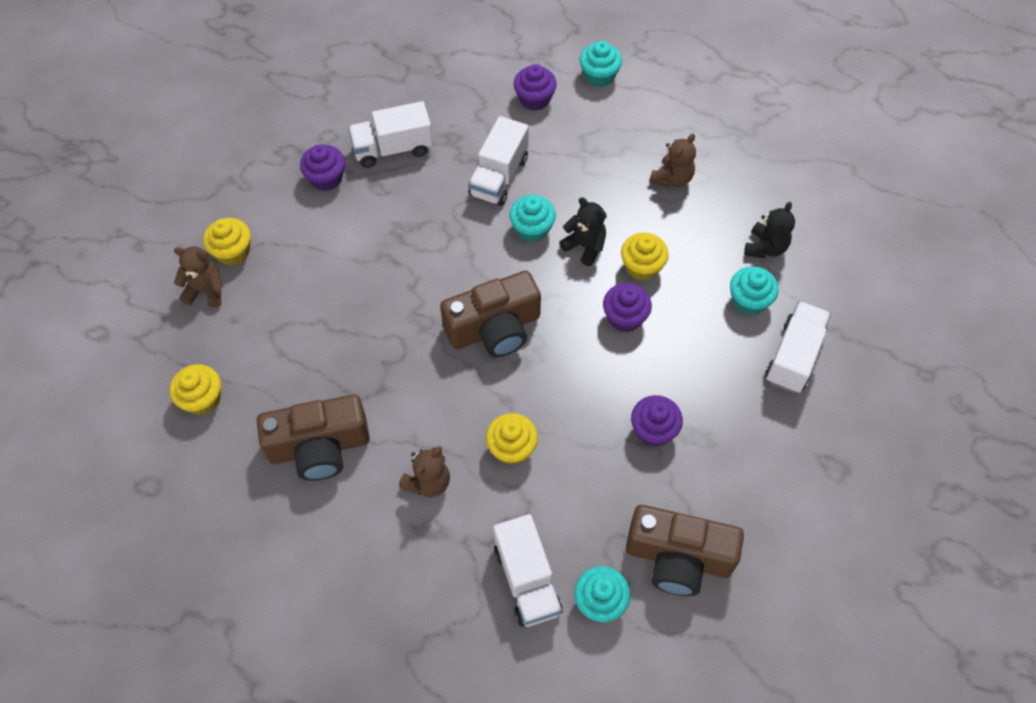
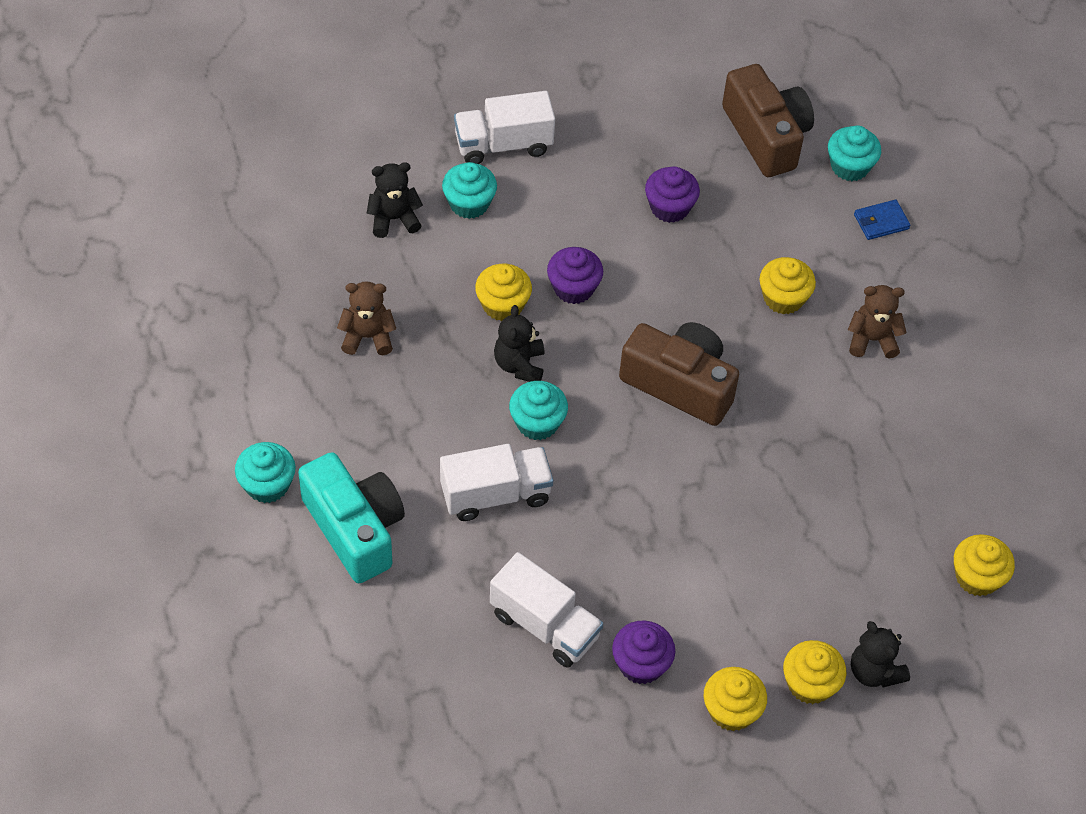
camera: 130 degrees left, 5 degrees down
(206, 290) = (874, 671): brown teddy bear -> black teddy bear
(257, 202) = (731, 710): none -> yellow cupcake
(319, 447) = (924, 444): brown camera -> none
(527, 580) = (881, 222): white truck -> blue wallet
(534, 99) = (355, 528): purple cupcake -> turquoise camera

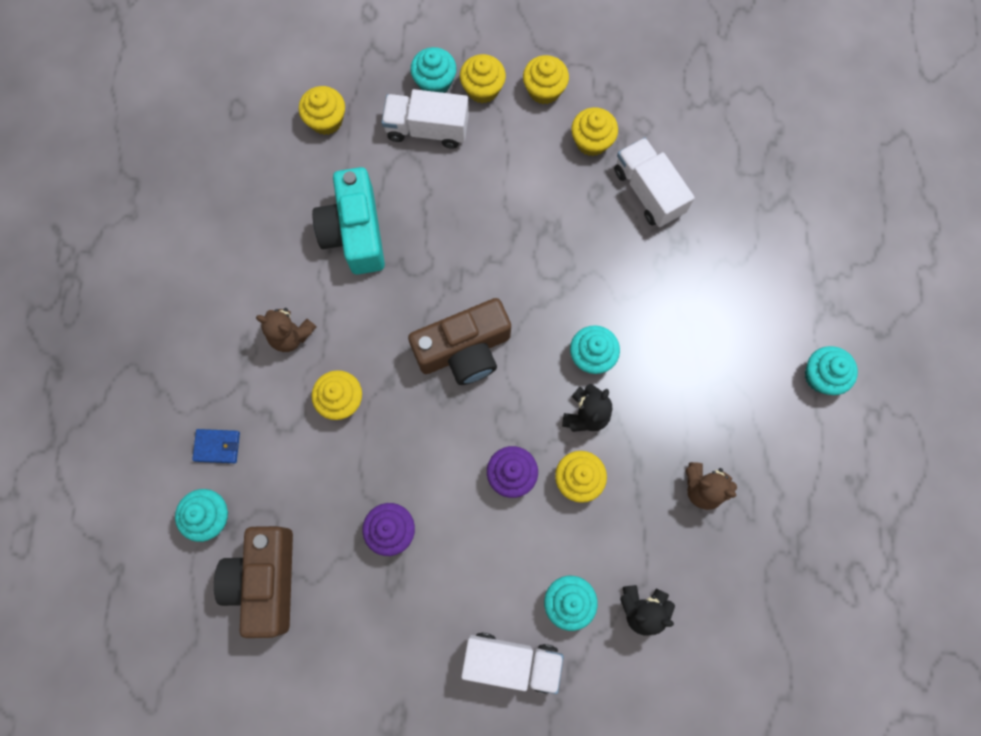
camera: 155 degrees left, 20 degrees up
(355, 528) = (763, 314): turquoise camera -> turquoise camera (355, 232)
(495, 494) = (647, 305): white truck -> white truck (427, 129)
(641, 664) = (591, 141): purple cupcake -> yellow cupcake
(680, 384) = (464, 350): brown camera -> brown camera turned 75 degrees counterclockwise
(874, 671) = (435, 82): black teddy bear -> turquoise cupcake

